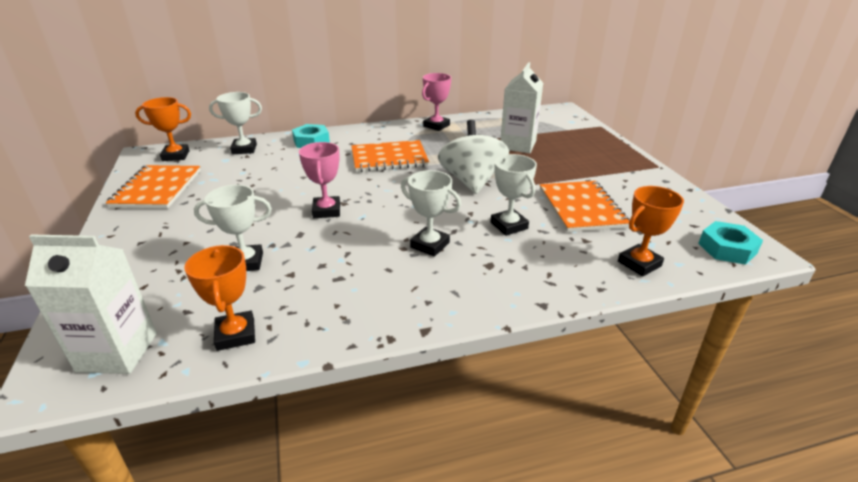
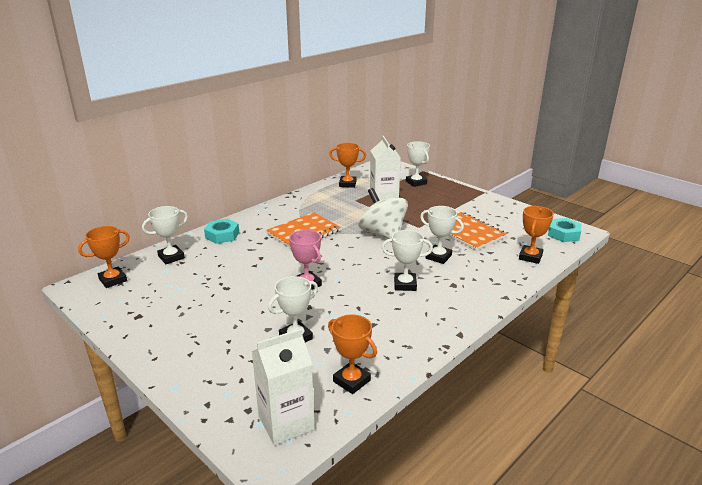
camera: 30 degrees left, 5 degrees down
(157, 189) = (139, 311): orange notebook -> none
(436, 126) = (308, 197): pink trophy -> none
(494, 122) = (347, 184): none -> orange trophy
(577, 137) = (416, 182): none -> white trophy

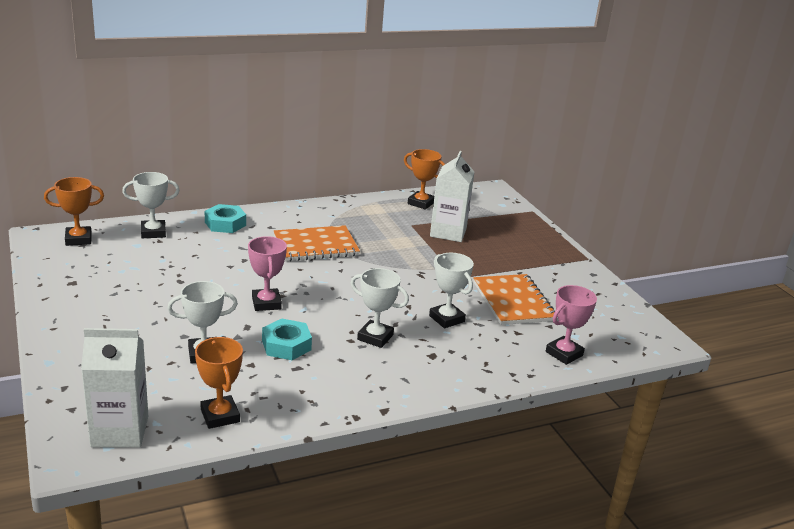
camera: 20 degrees right, 0 degrees up
(382, 234) = (405, 273): white spinning top -> none
(416, 182) = (509, 223): white trophy -> none
(530, 257) = (564, 353): orange trophy -> pink trophy
(563, 234) = (640, 340): turquoise nut -> turquoise nut (286, 345)

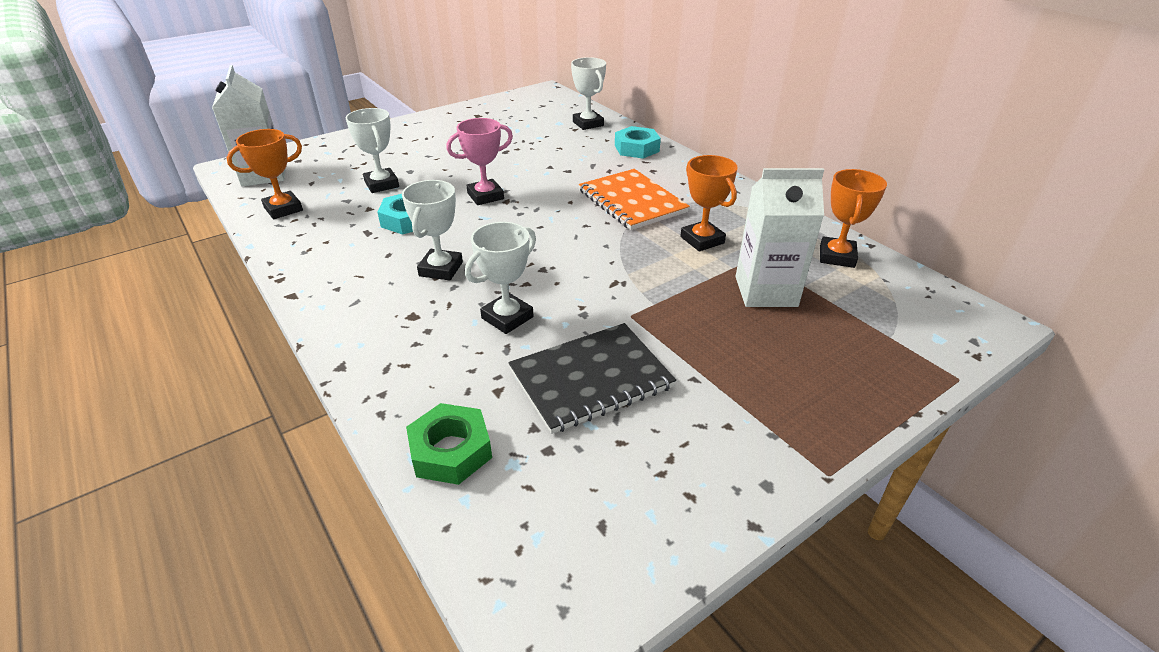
camera: 80 degrees right, 10 degrees up
(78, 239) = (550, 102): orange trophy -> orange trophy (702, 240)
(513, 301) = (591, 379): orange notebook -> black notebook
(564, 353) = (451, 450): pink trophy -> green nut

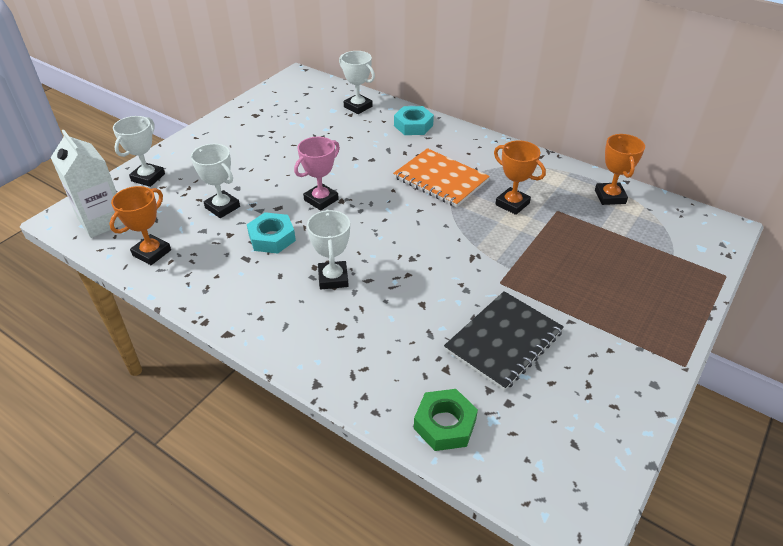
camera: 20 degrees left, 5 degrees up
(507, 317) = (413, 308): white trophy -> white trophy (148, 177)
(766, 291) = (579, 238): white carton -> none

